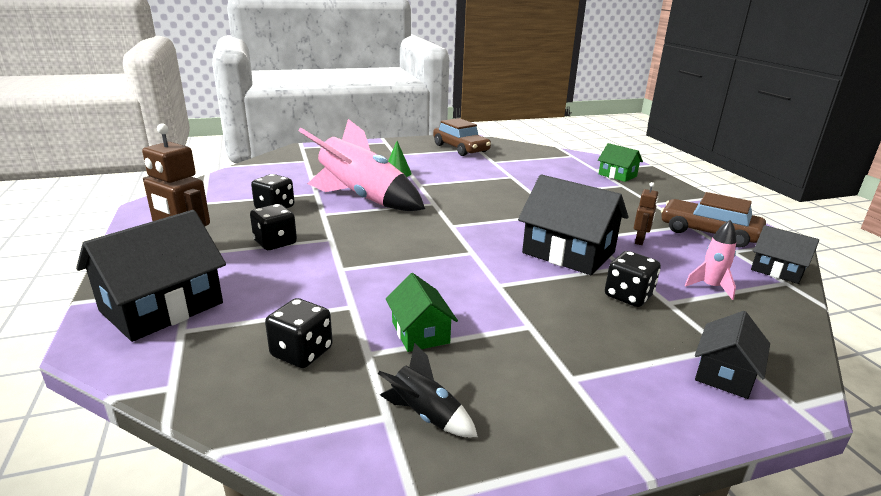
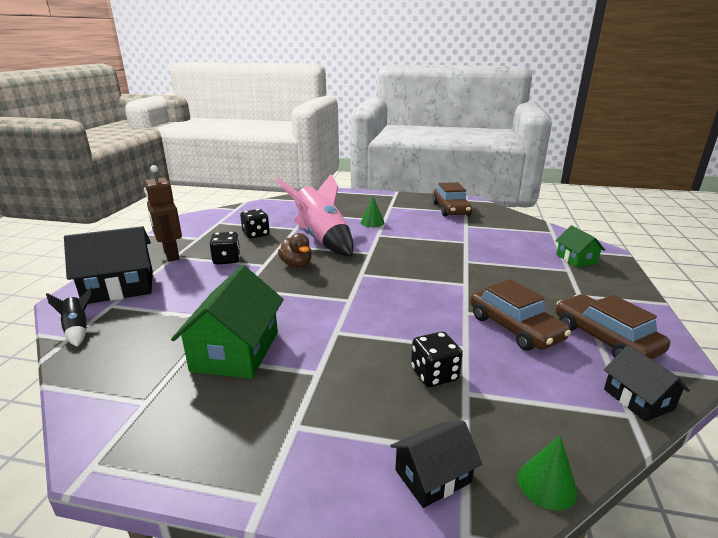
camera: 30 degrees right, 0 degrees up
(302, 352) = (152, 340): black dice -> none
(370, 231) = (296, 265): none -> brown duck
(420, 332) = (236, 351): green house -> green house, size x1.79
(425, 415) = (166, 411): black rocket -> black rocket (78, 329)
(568, 252) = (429, 321): black house -> none
(640, 241) = (514, 327): brown robot -> brown car
(710, 287) = (531, 392): pink rocket -> none
(797, 348) = (547, 484): none -> green cone

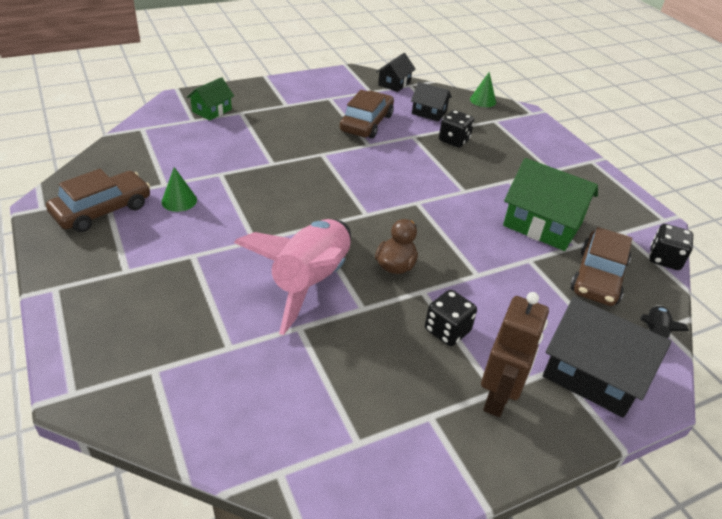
camera: 130 degrees left, 15 degrees up
(236, 351) = (542, 224): green house -> green house turned 60 degrees clockwise
(256, 234) = (357, 356): black dice -> black dice (664, 259)
(372, 222) = (213, 262): green cone -> green cone (179, 201)
(433, 476) = (518, 125): black house -> black house (429, 112)
(605, 338) = (342, 93): brown car -> brown car (598, 277)

